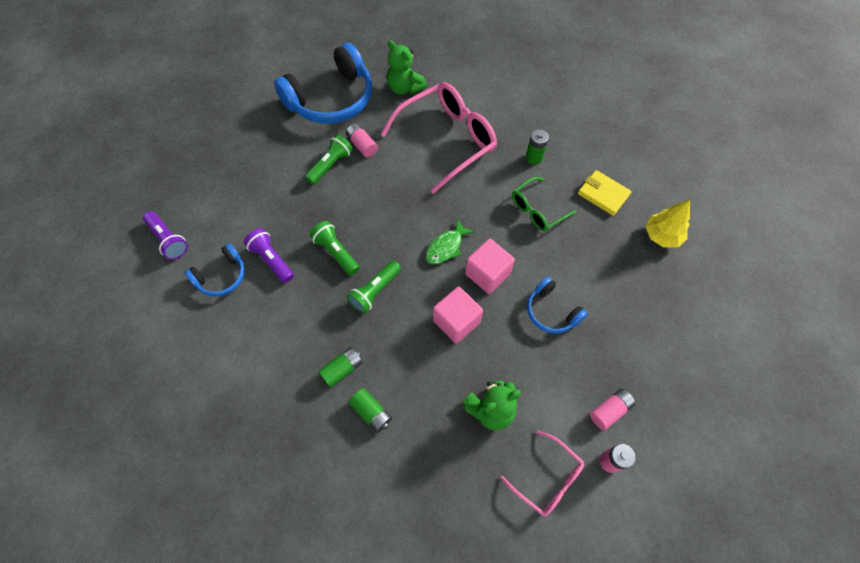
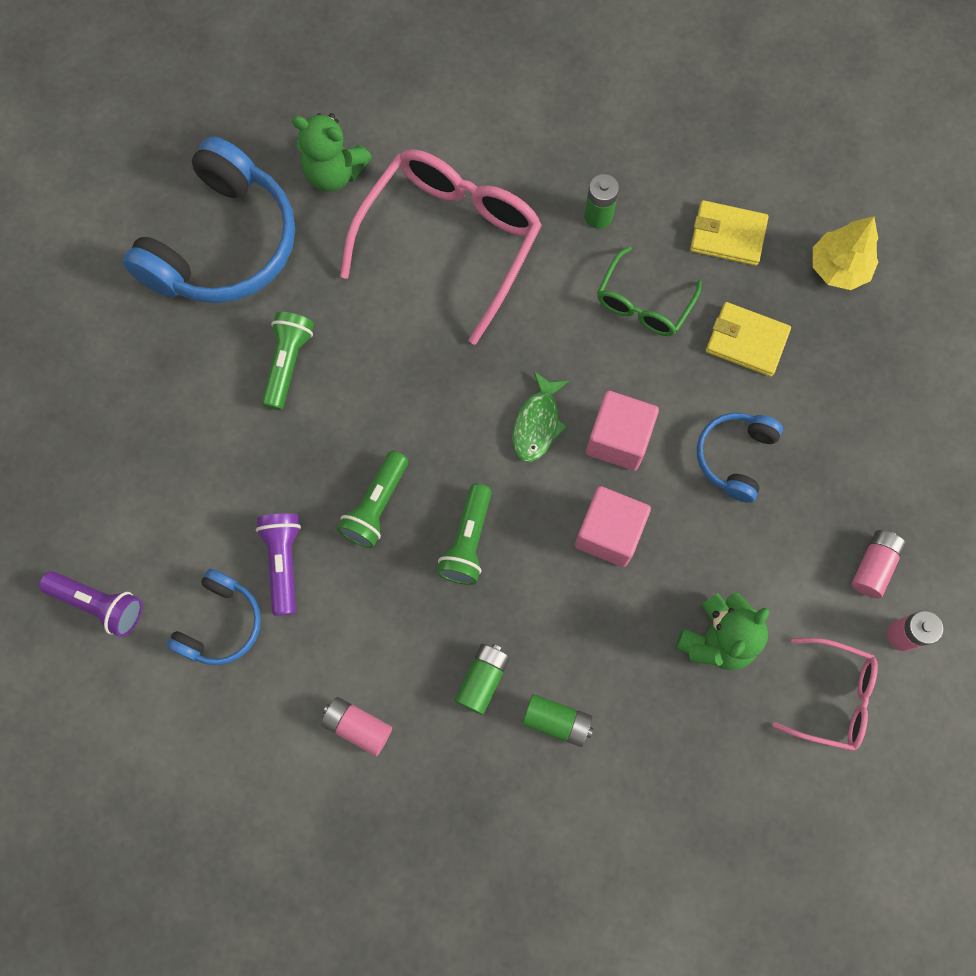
camera: 25 degrees left, 10 degrees up
(272, 260) = (284, 562): purple flashlight -> purple flashlight turned 60 degrees clockwise
(336, 252) = (376, 506): green flashlight -> green flashlight turned 90 degrees counterclockwise
(362, 145) = (320, 307): pink battery -> pink battery (358, 726)
(551, 311) = (734, 457): blue headphones -> blue headphones turned 90 degrees clockwise
(588, 252) = (746, 341): none -> yellow wallet

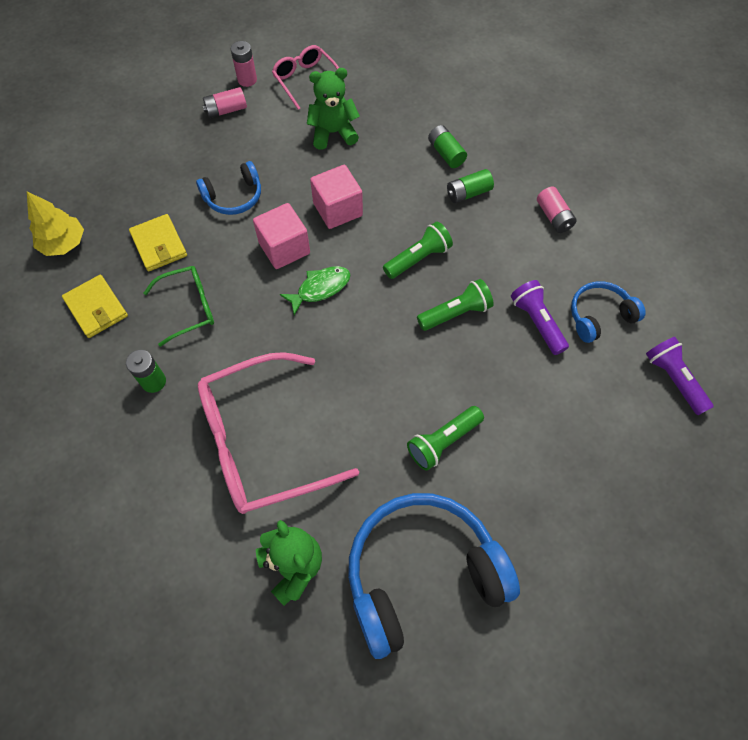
camera: 140 degrees left, 10 degrees down
(284, 562) = (537, 322): purple flashlight -> purple flashlight turned 120 degrees clockwise

